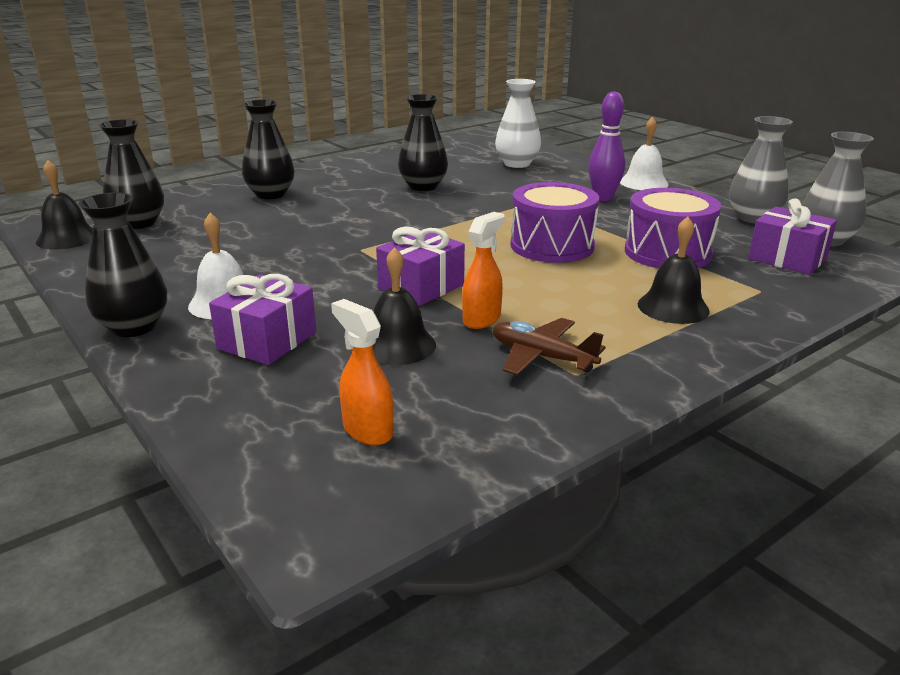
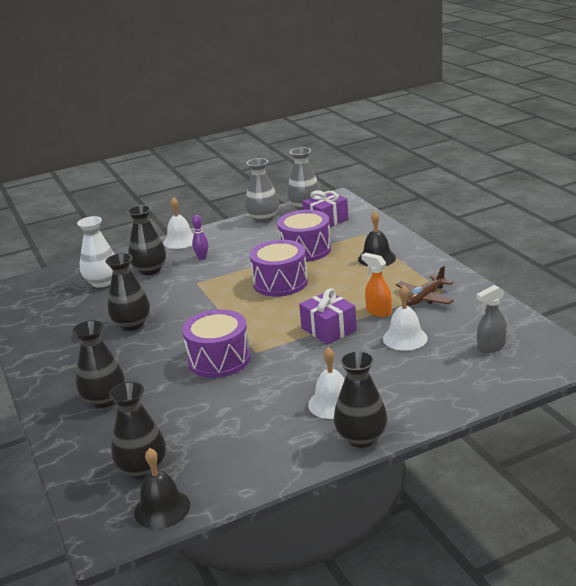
camera: 75 degrees left, 0 degrees up
(267, 340) = (391, 382): purple gift -> none
(343, 232) = (219, 359): none -> purple drum
(367, 430) = (491, 347): orange spray bottle -> grey spray bottle
(397, 345) = (405, 338): black bell -> white bell
(555, 179) = (150, 270): none -> black vase
(603, 198) = (202, 257): purple bowling pin -> purple bowling pin, size x0.63

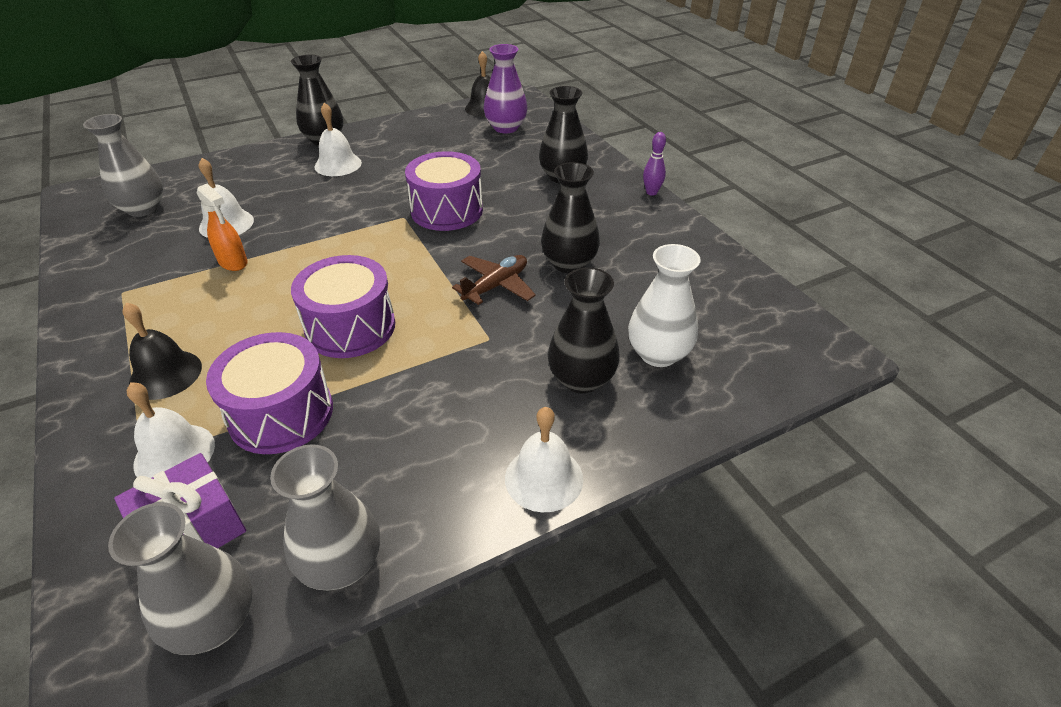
camera: 175 degrees right, 15 degrees up
(143, 469) = (506, 128): black vase -> purple vase
(202, 257) = (487, 409): purple bowling pin -> purple bowling pin (651, 192)
(328, 329) = (309, 240): purple gift -> none
(349, 236) = (174, 454): none -> white bell
(424, 298) = (156, 281): brown plane -> brown plane (496, 286)
(491, 347) = (143, 209): grey spray bottle -> grey vase

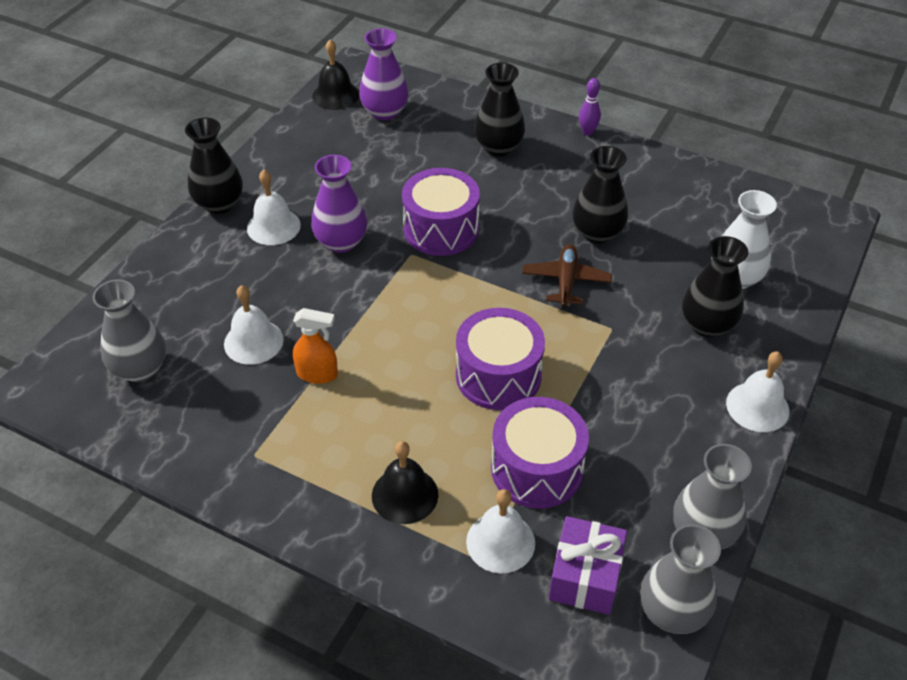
camera: 35 degrees left, 5 degrees up
(367, 190) = (341, 242): none -> purple vase

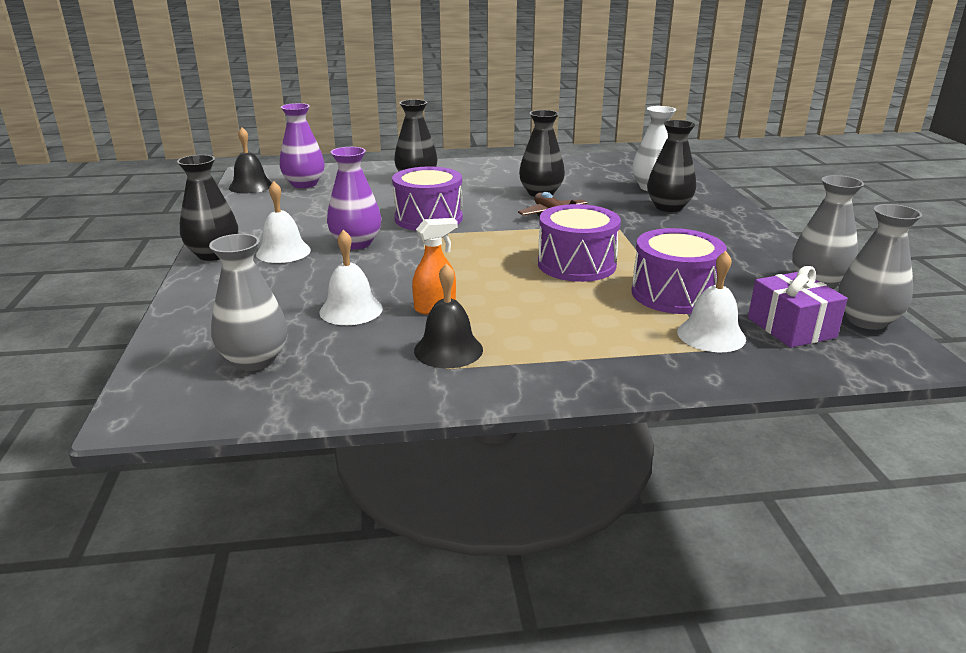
camera: 35 degrees left, 20 degrees down
(405, 495) = (605, 340): black bell -> black bell (448, 350)
(587, 132) = (468, 161): purple bowling pin -> none
(757, 407) = (752, 226): white bell -> none

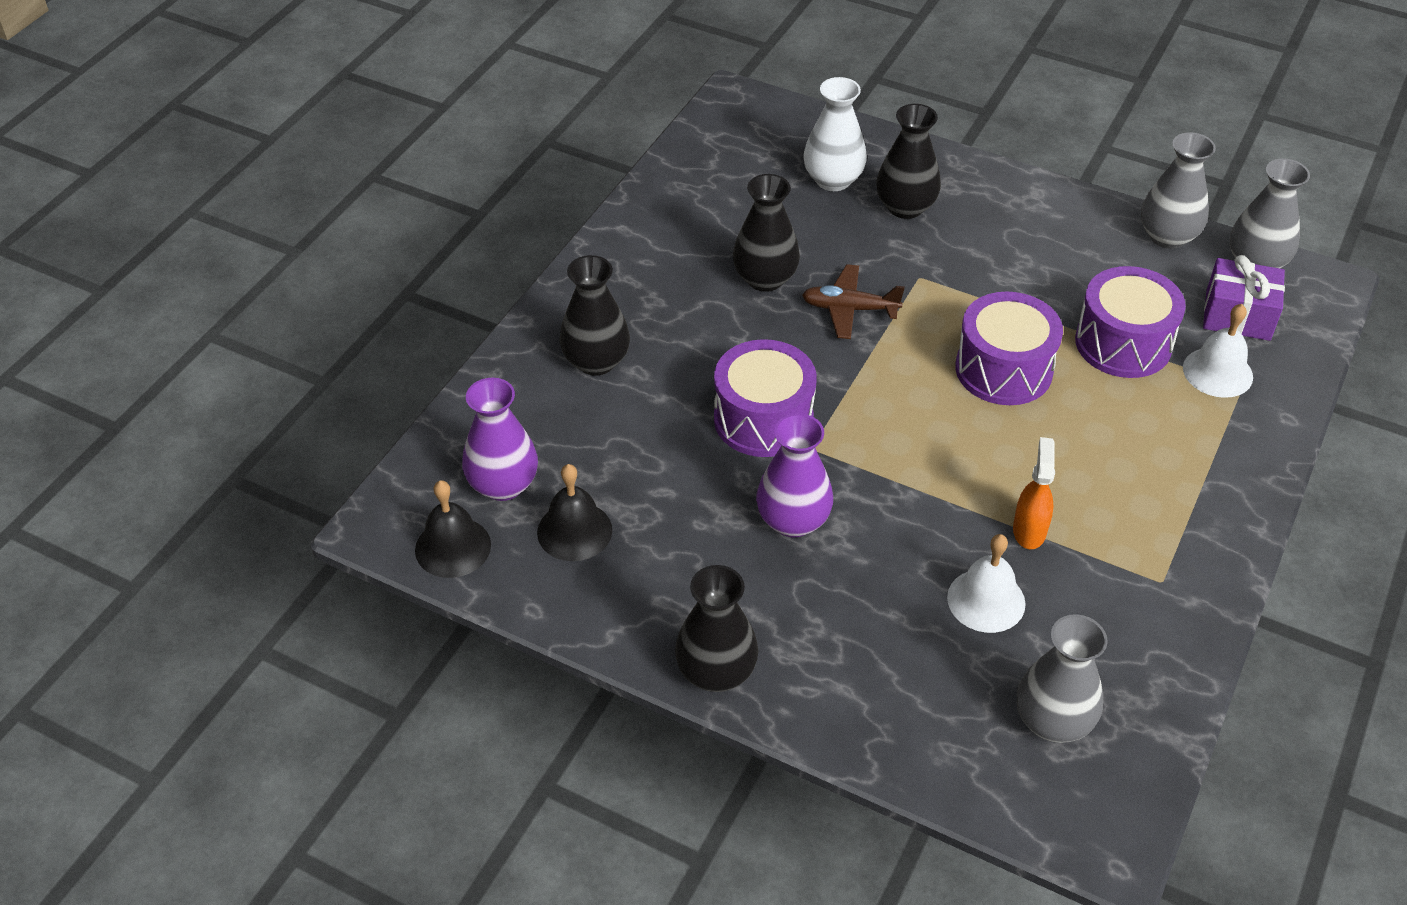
camera: 55 degrees left, 20 degrees up
(283, 252) = (764, 599): white bell -> none
(448, 350) = (1128, 563): black bell -> black bell (574, 531)

